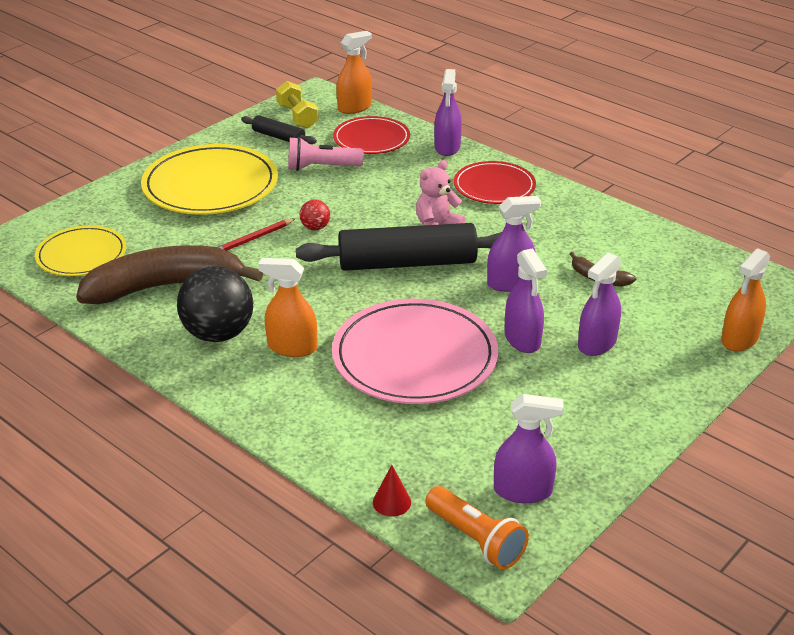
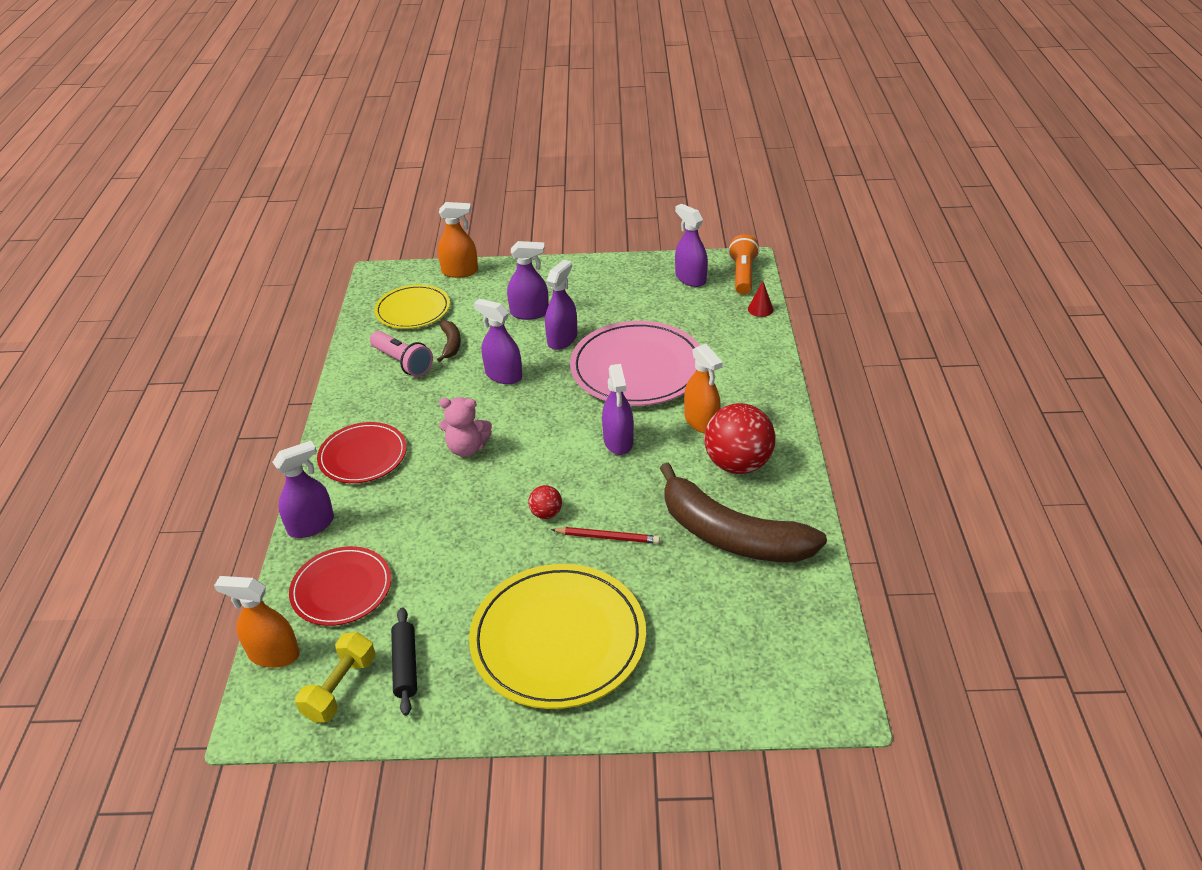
camera: 130 degrees left, 5 degrees up
(81, 255) = (767, 627): yellow plate -> yellow plate (413, 310)
(218, 334) = (737, 464): black ball -> red ball
(321, 167) = (438, 583): pink flashlight -> pink flashlight (403, 362)
(337, 294) = (618, 441): none -> purple spray bottle
(407, 263) = (536, 433): black rolling pin -> none

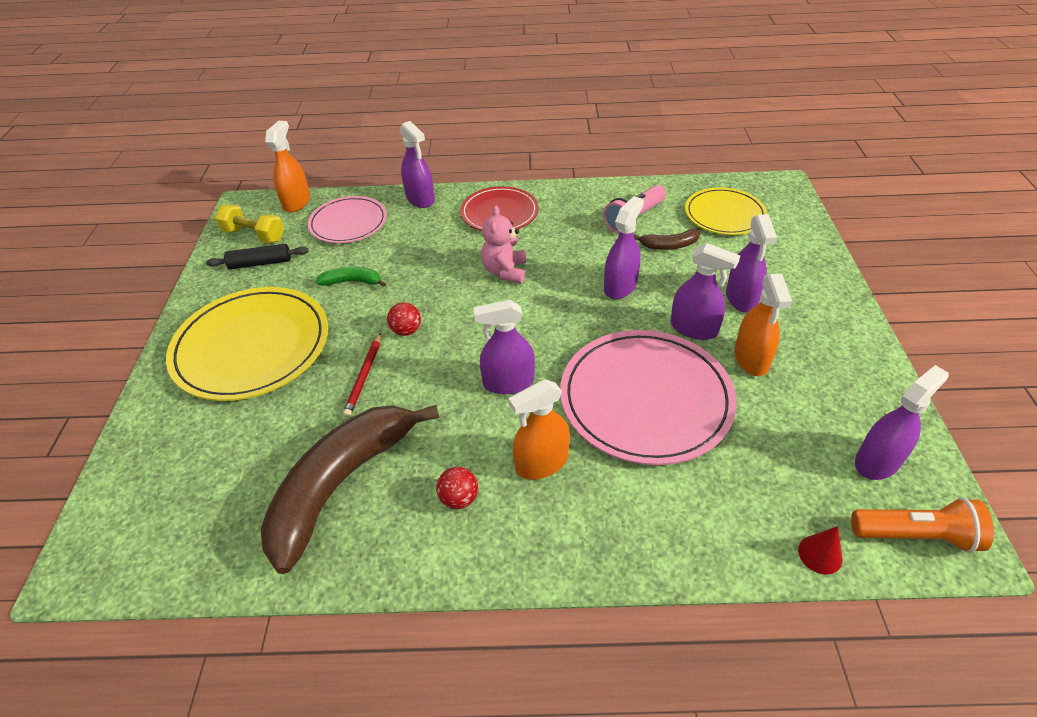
camera: 90 degrees right, 5 degrees up
(341, 589) = (348, 223): red plate -> pink plate
(460, 271) = (809, 238): orange spray bottle -> orange spray bottle (751, 359)
(460, 567) = (352, 282): none -> green banana
(737, 464) = (459, 498): red ball -> red ball, size x0.46

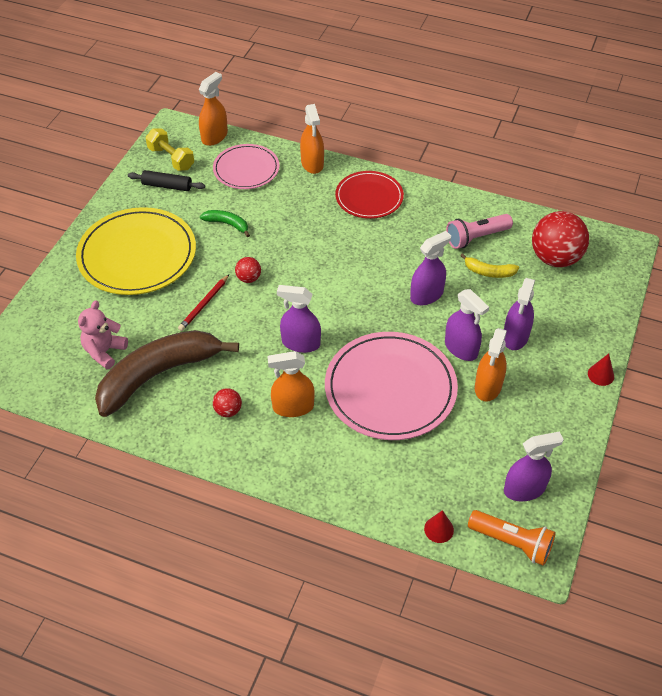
camera: 20 degrees right, 5 degrees up
(420, 199) = (312, 163): purple spray bottle -> orange spray bottle
(505, 271) = (345, 253): pink teddy bear -> pink teddy bear (104, 352)
(669, 245) = (489, 272): brown banana -> yellow banana
(724, 214) = (555, 258): yellow plate -> red ball
(854, 308) = (600, 375): none -> red cone

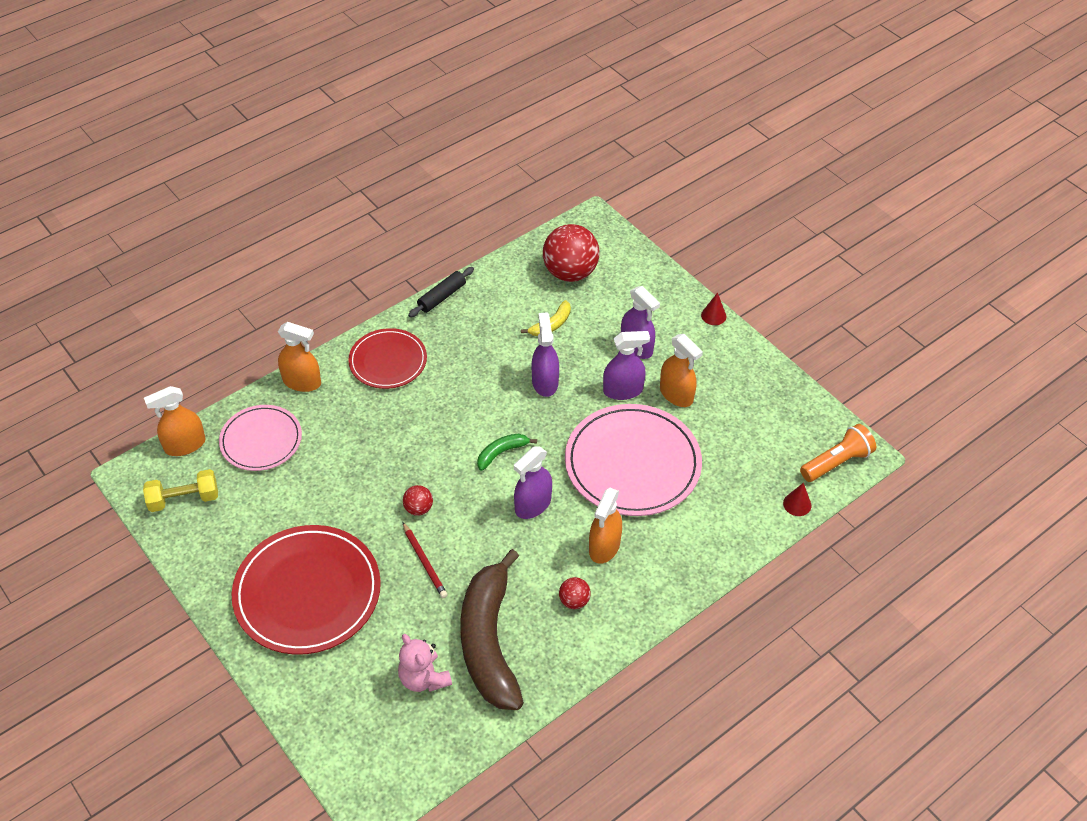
camera: 60 degrees left, 0 degrees up
(137, 255) = (307, 592): yellow plate -> red plate
(167, 186) = (224, 521): black rolling pin -> black rolling pin (442, 297)
(214, 136) = (185, 445): orange spray bottle -> orange spray bottle turned 90 degrees counterclockwise
(227, 224) = (328, 493): green banana -> green banana (501, 453)
(476, 238) = (504, 311): pink flashlight -> none
(524, 489) = (792, 427): purple spray bottle -> none

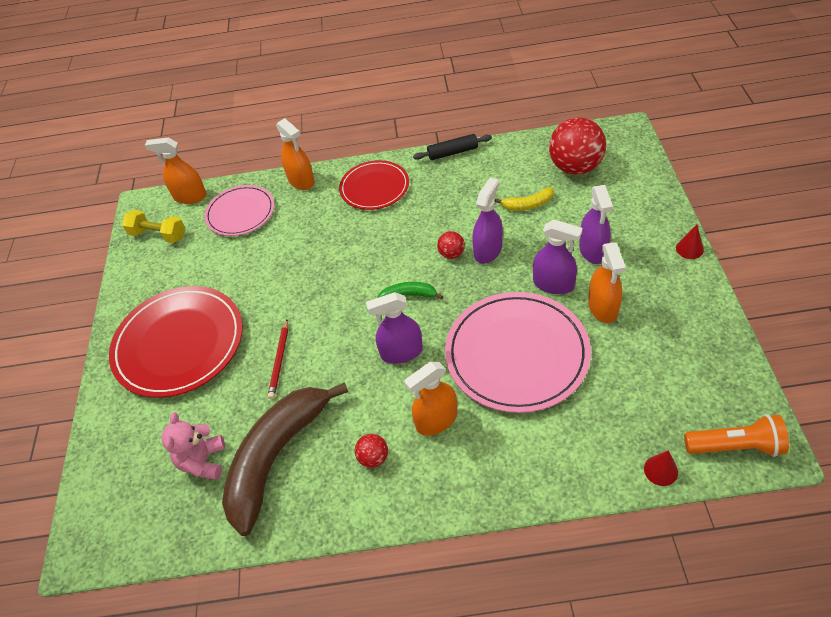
camera: 40 degrees right, 0 degrees up
(418, 508) = (309, 314): red ball -> red ball (451, 254)

